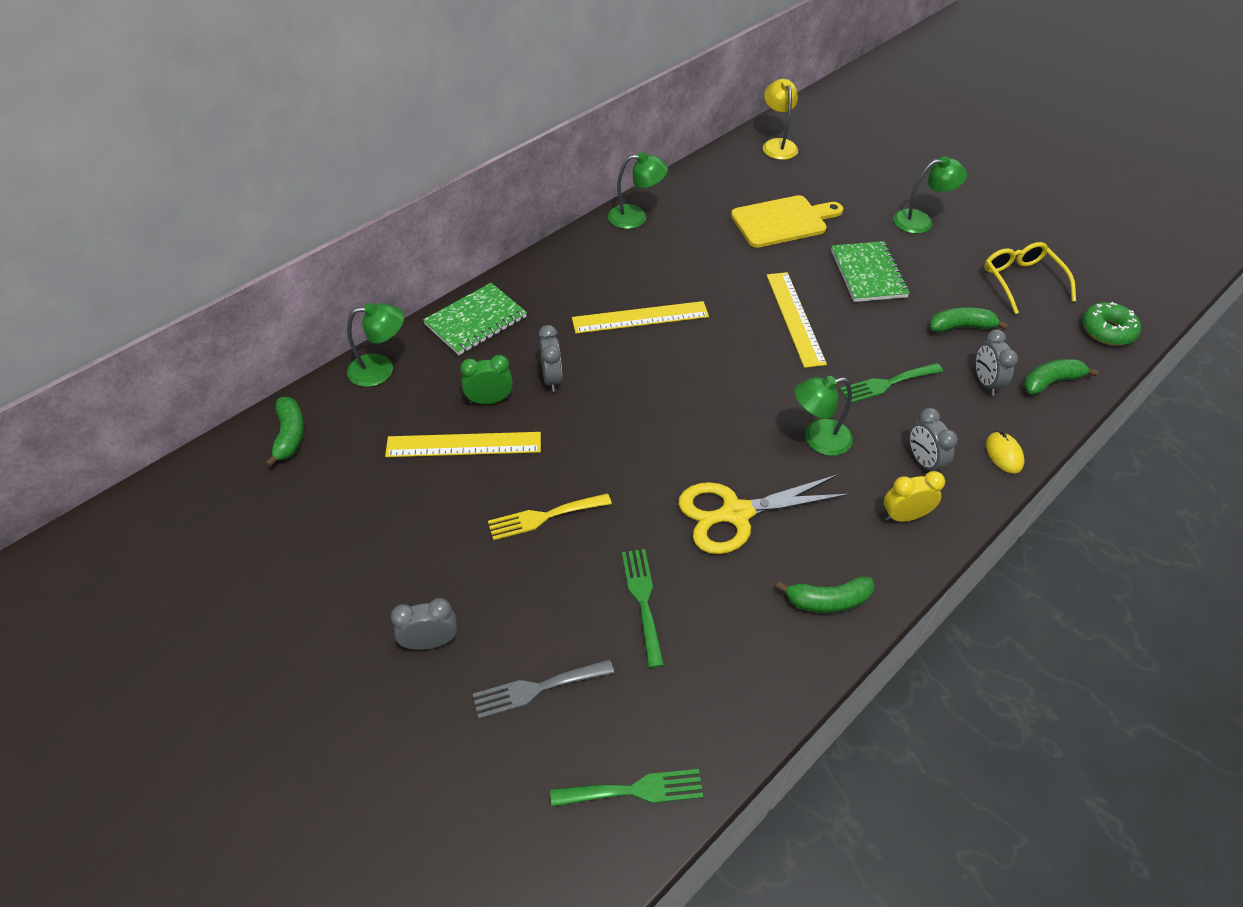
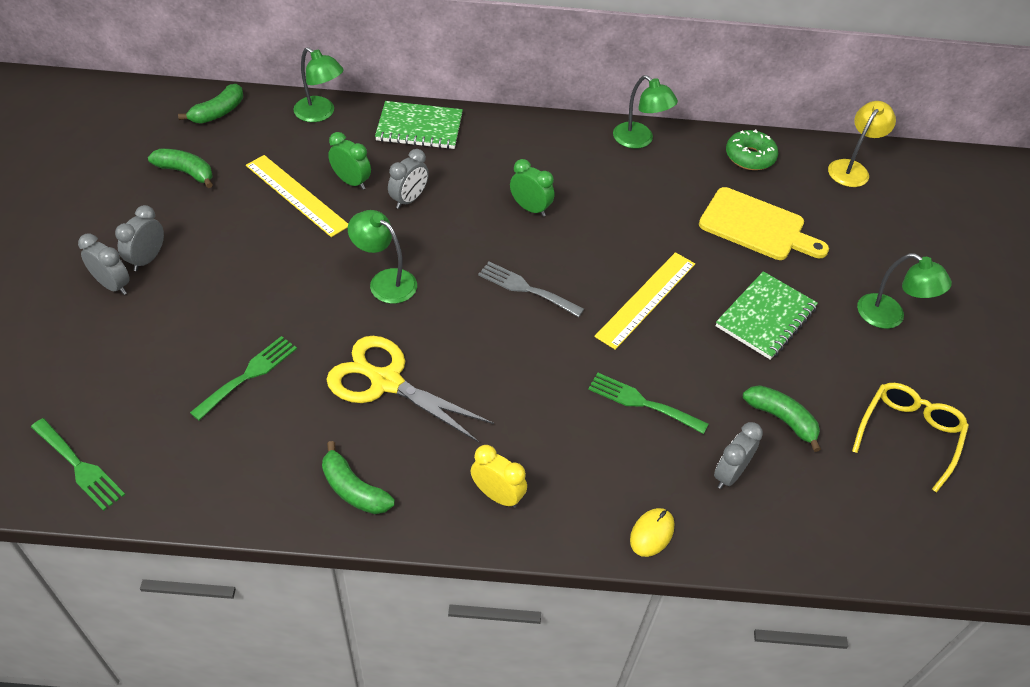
camera: 45 degrees right, 0 degrees up
(537, 689) = (121, 362): grey fork -> grey fork (526, 288)
(544, 517) = (273, 275): yellow fork -> none
(640, 317) = (530, 208): yellow ruler -> green clock
(818, 439) = (522, 390): green lamp -> green lamp (385, 281)
(923, 461) = (575, 476): grey clock -> grey clock (147, 259)
(1050, 382) = (793, 526): green banana -> green banana (186, 172)
(1107, 330) = (928, 541): green donut -> green donut (749, 157)

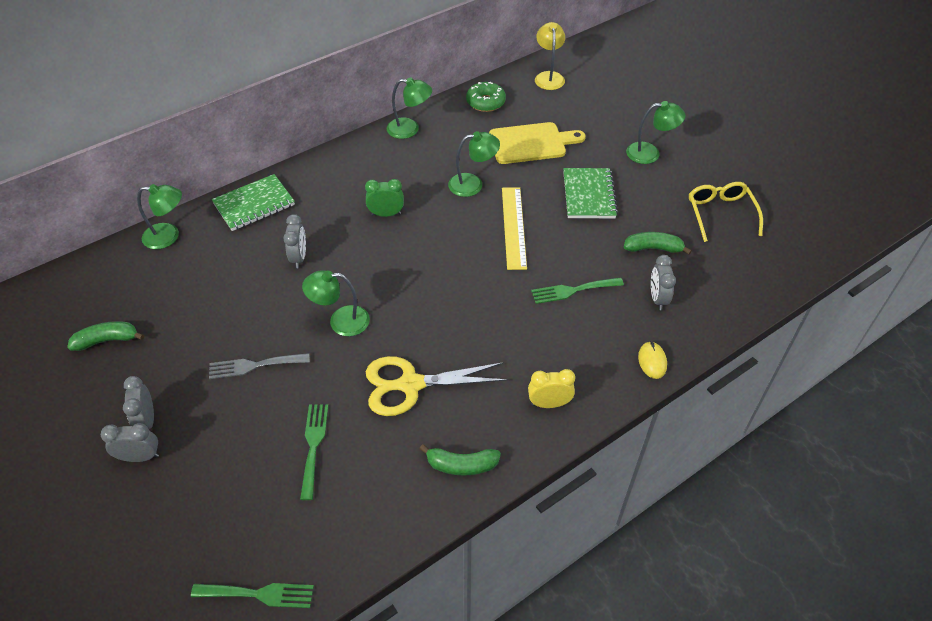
camera: 35 degrees left, 0 degrees up
(218, 112) = (84, 282): green banana -> none
(296, 195) = (214, 304): yellow ruler -> none
(351, 182) = (244, 270): green clock -> none
(526, 288) = (436, 267): grey fork -> grey fork (254, 366)
(648, 231) = (473, 184): none -> green lamp

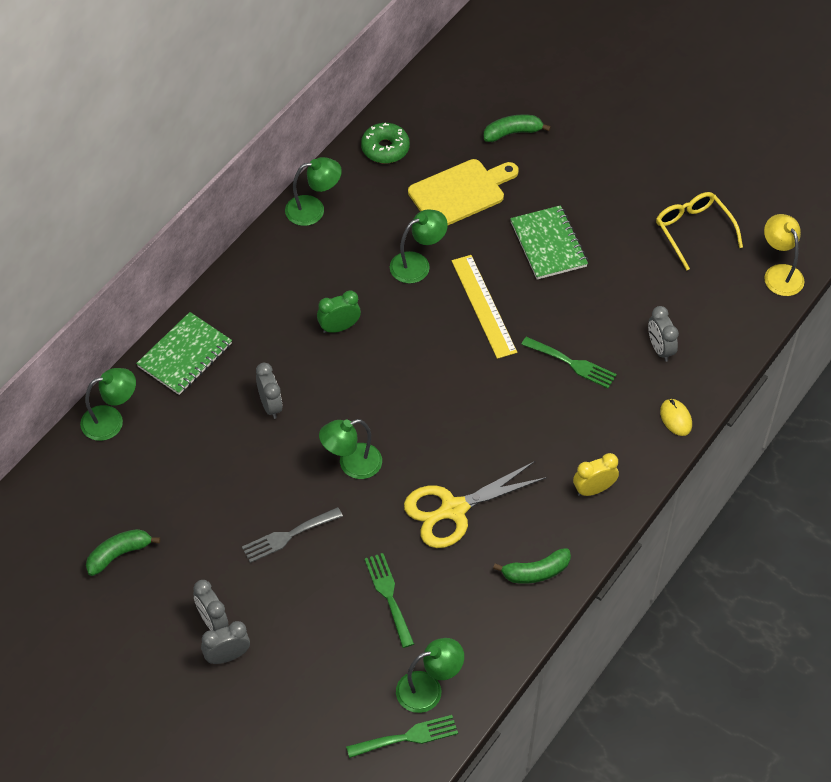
camera: 20 degrees left, 5 degrees up
(548, 77) = (444, 92): yellow lamp -> yellow lamp (779, 273)
(572, 290) = (572, 364): green fork -> green fork turned 120 degrees counterclockwise
(650, 153) = (596, 172): green lamp -> green lamp (428, 689)
(653, 248) = (637, 292): green banana -> green banana (512, 133)

